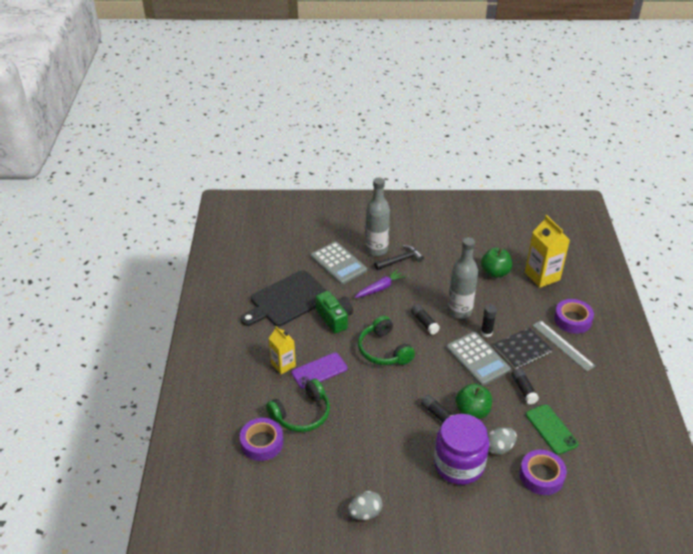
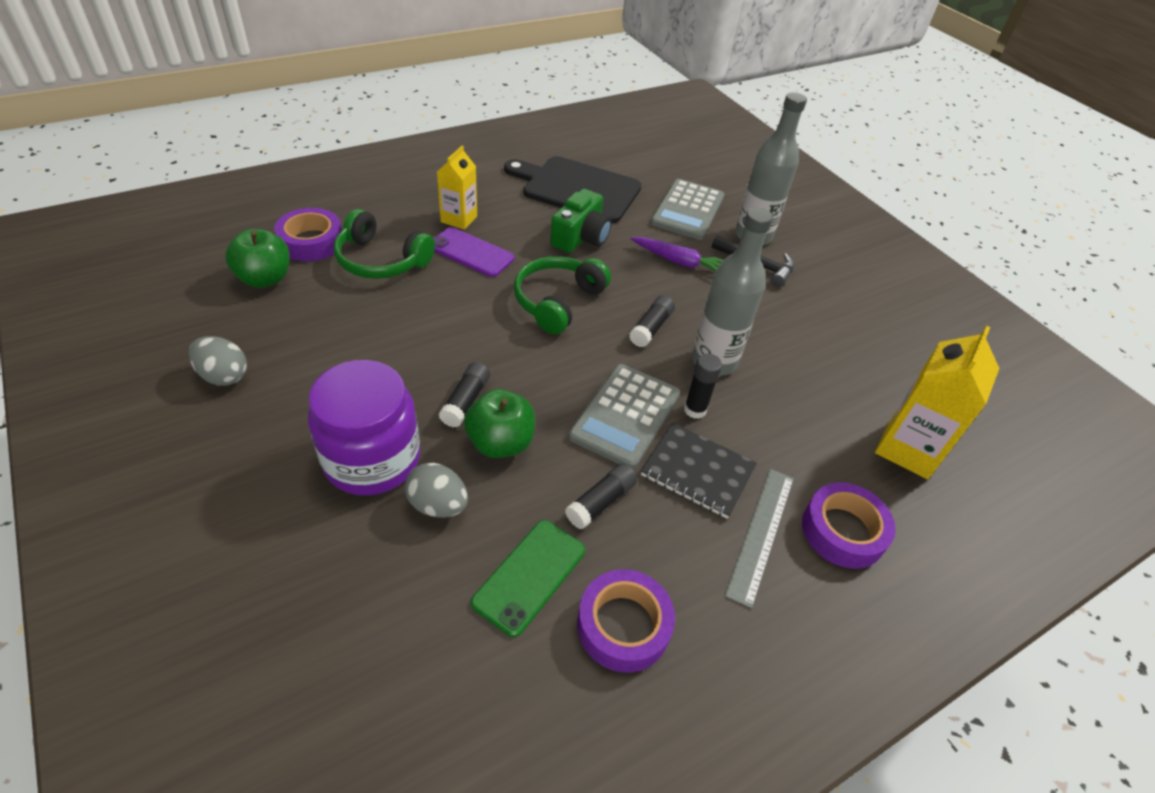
camera: 55 degrees right, 5 degrees up
(495, 272) = (847, 380): green apple -> green apple (265, 279)
(541, 476) = (403, 593): purple tape -> purple tape (623, 625)

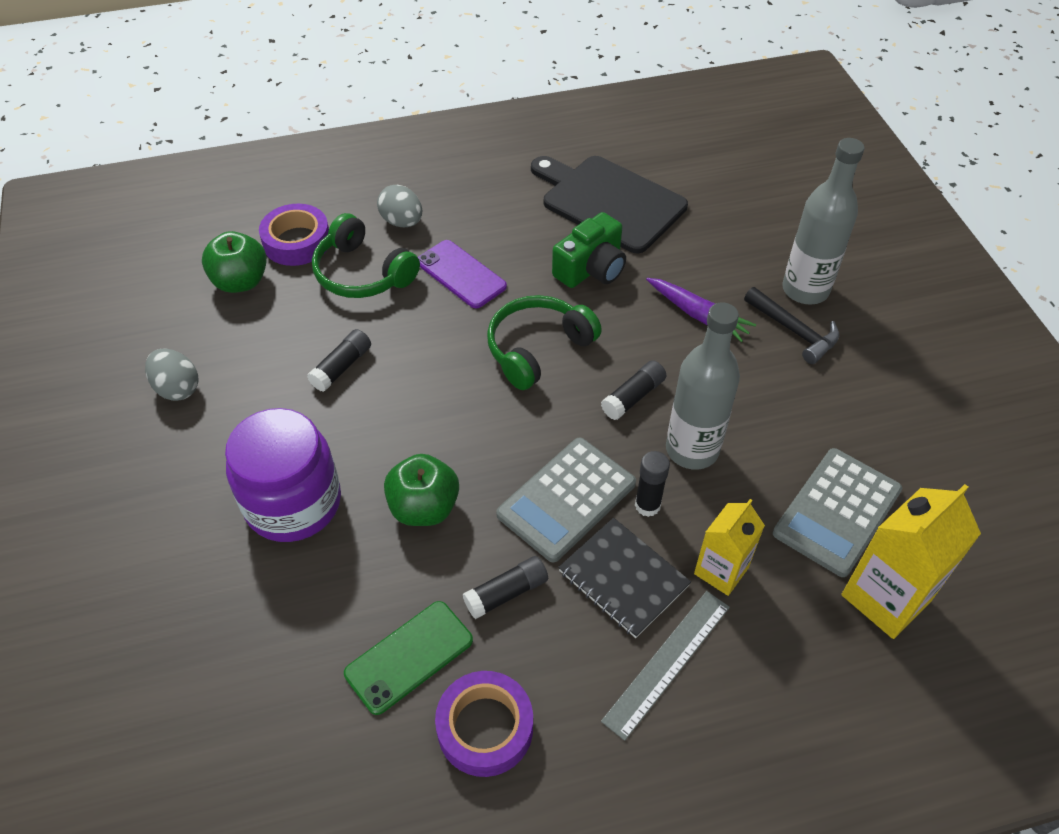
camera: 20 degrees right, 5 degrees up
(438, 505) = (342, 564): grey egg -> grey egg (402, 222)
(459, 219) = (460, 229): yellow carton -> yellow carton (721, 571)
(466, 401) = (403, 454): black glue stick -> black glue stick (342, 367)
(688, 210) = (735, 245): grey calculator -> grey calculator (837, 512)
(843, 531) = (762, 679): purple tape -> none

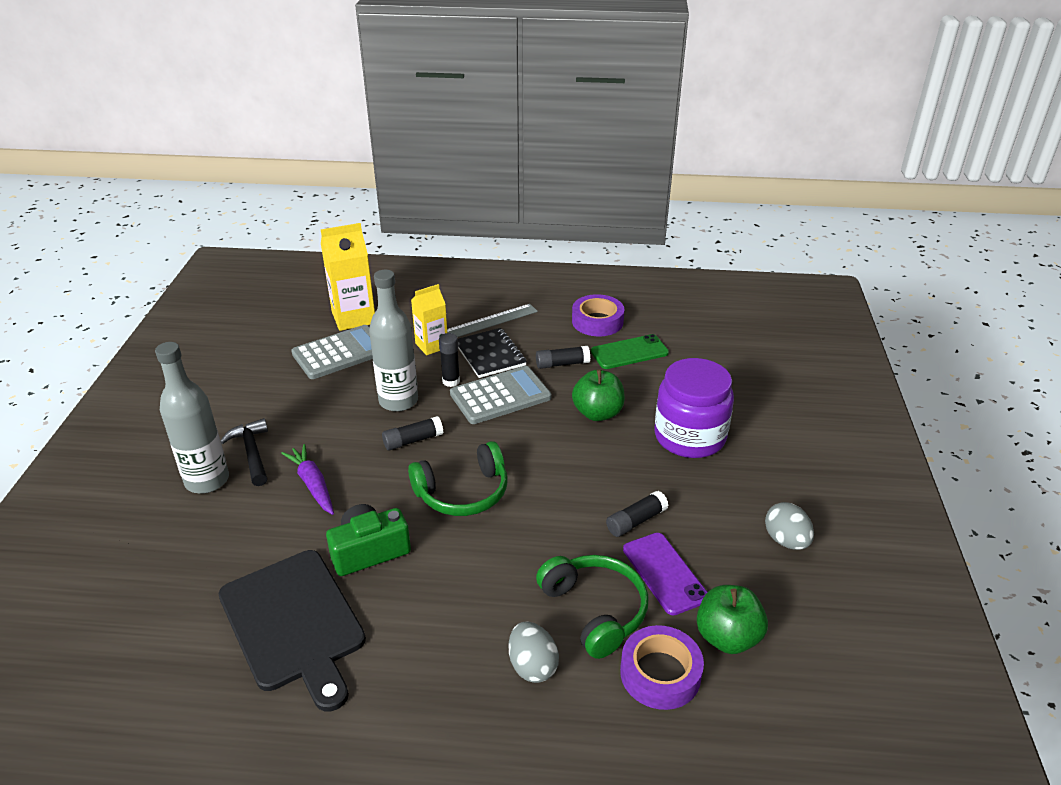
camera: 160 degrees left, 15 degrees down
(461, 274) = (496, 580): purple phone -> purple phone (664, 573)

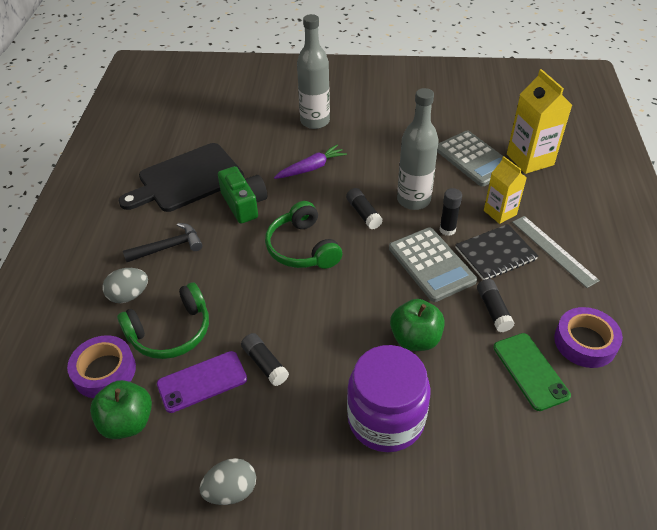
camera: 90 degrees right, 10 degrees up
(252, 453) = (343, 135): black hammer -> black hammer (168, 247)

